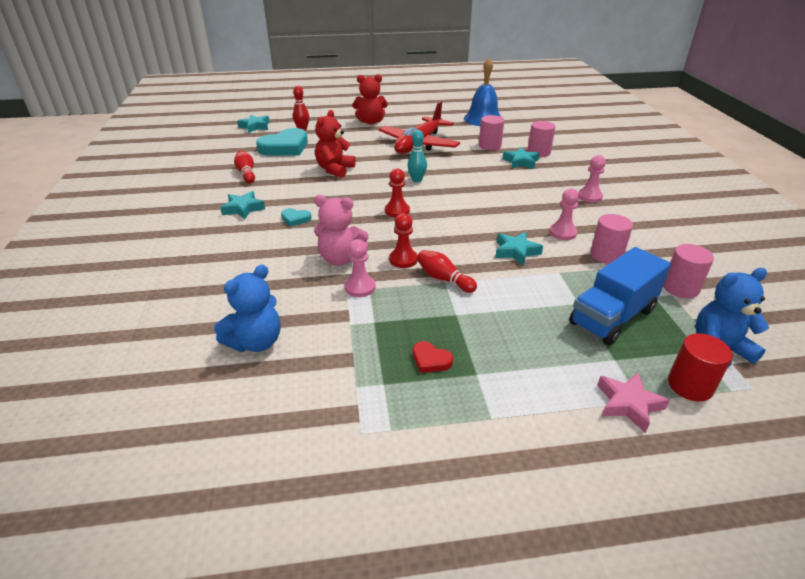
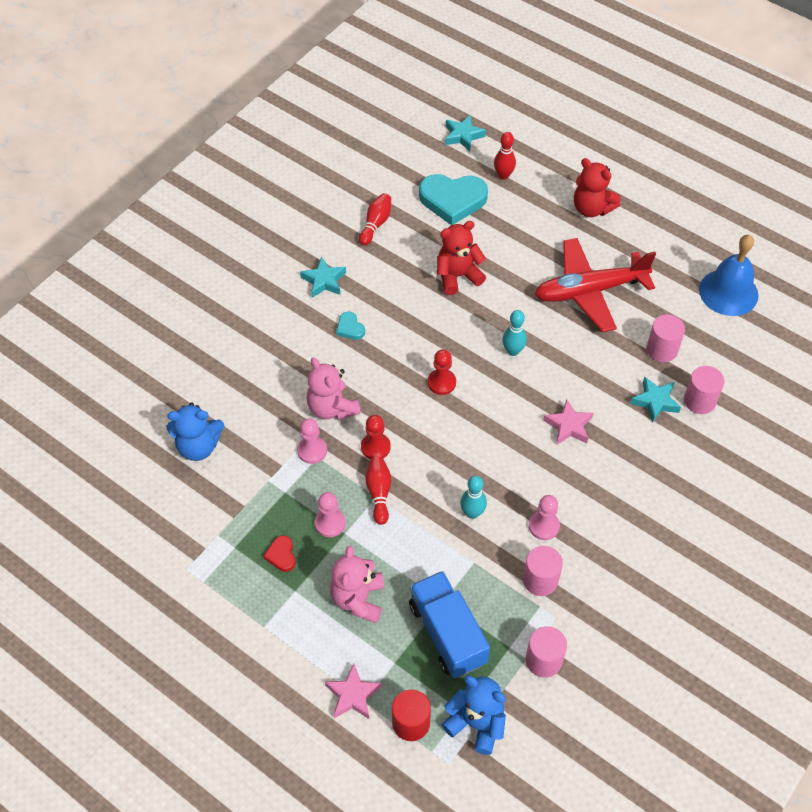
camera: 45 degrees right, 20 degrees up
(498, 190) = (568, 426): none -> pink star
(516, 252) = (472, 513): turquoise star -> turquoise bowling pin
(528, 343) = (358, 599): none -> pink teddy bear
(589, 196) = (643, 505): pink pawn -> pink pawn (330, 523)
(612, 317) = (447, 633): blue truck -> blue truck turned 60 degrees clockwise

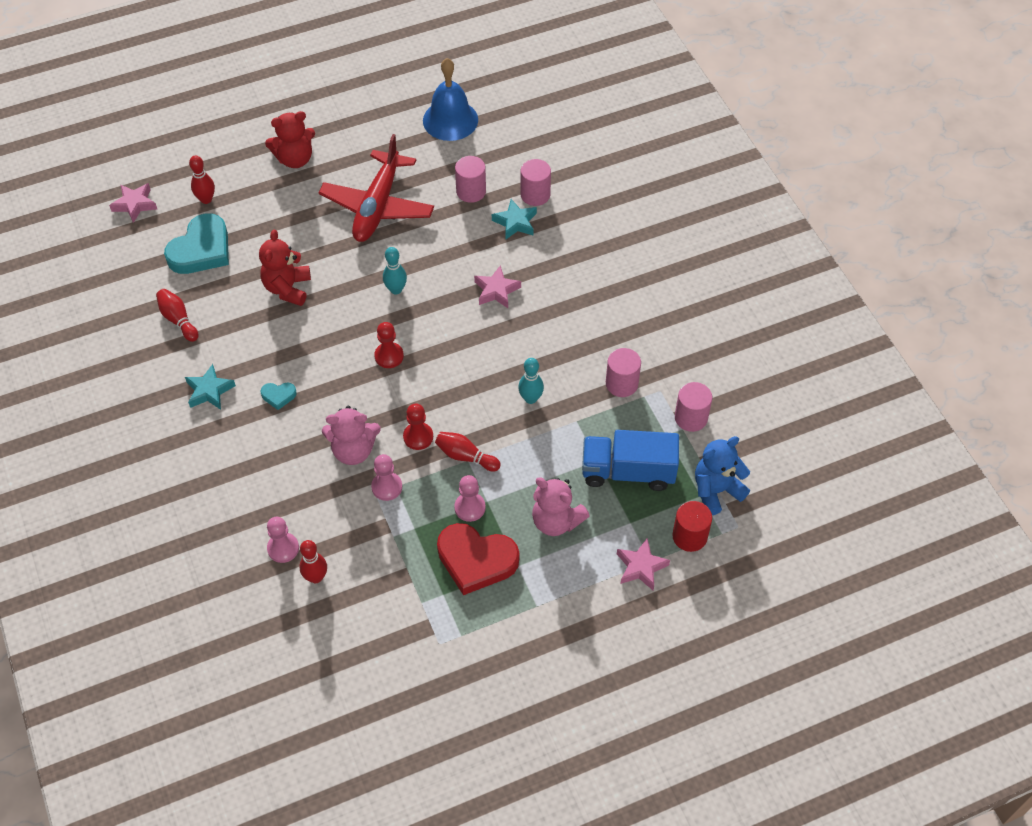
camera: 60 degrees left, 0 degrees up
(198, 446) = (316, 577): blue teddy bear -> red bowling pin
(281, 555) = (476, 560): red heart -> red heart, size x2.22
(463, 136) = (135, 204): turquoise star -> pink star
(544, 526) = (576, 356): pink pawn -> pink pawn (283, 548)

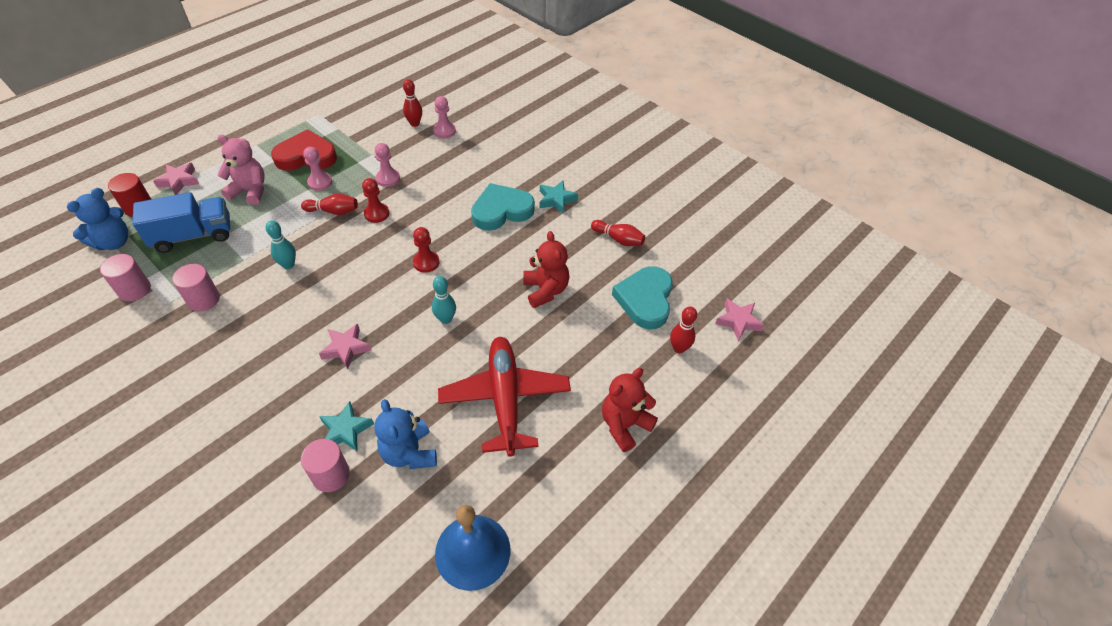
camera: 155 degrees right, 5 degrees down
(278, 396) = (501, 211): turquoise heart -> turquoise heart, size x2.22
(353, 450) = (424, 193): pink teddy bear -> none
(471, 191) = (409, 453): pink cylinder -> blue teddy bear

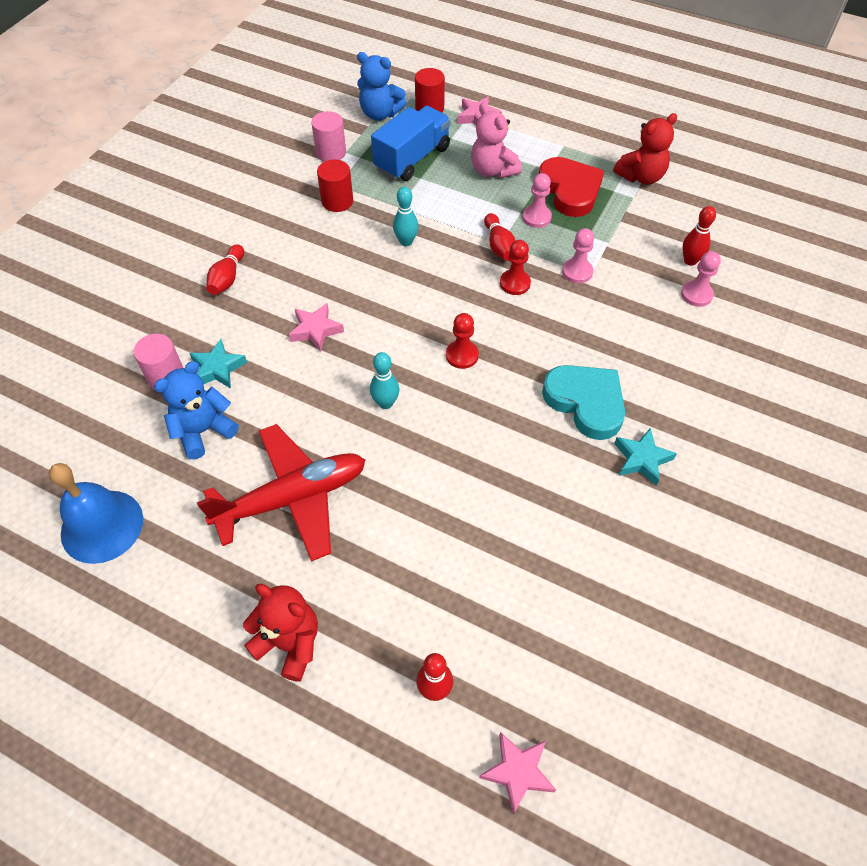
camera: 75 degrees right, 5 degrees up
(193, 235) = (412, 159): blue truck -> blue truck turned 105 degrees counterclockwise
(204, 299) = (337, 201): pink cylinder -> red cylinder
(250, 191) = (493, 170): pink teddy bear -> pink teddy bear turned 150 degrees clockwise
(545, 290) = (471, 493): red teddy bear -> red teddy bear (641, 177)
(618, 239) = (605, 559): red bowling pin -> red bowling pin (227, 278)
(645, 300) = (505, 623): turquoise heart -> none

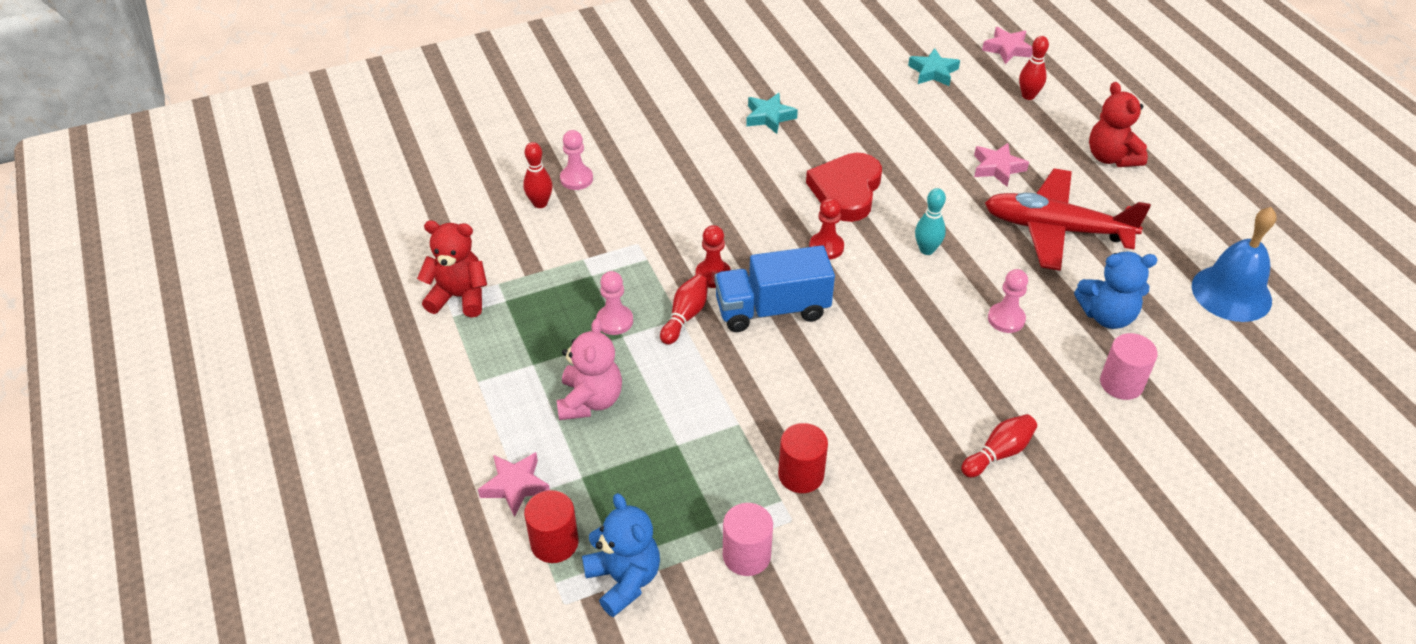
camera: 140 degrees left, 10 degrees down
(218, 368) = (1063, 362): turquoise star -> turquoise star (933, 72)
(316, 330) = (941, 343): pink star -> pink star (997, 168)
(406, 242) = (771, 377): turquoise bowling pin -> none
(412, 159) = (659, 477): blue truck -> blue truck (772, 309)
(570, 190) = (544, 327): red heart -> red heart (846, 191)
(577, 272) = (646, 251): pink pawn -> pink pawn (1006, 319)
(586, 402) = (765, 165): turquoise heart -> none

